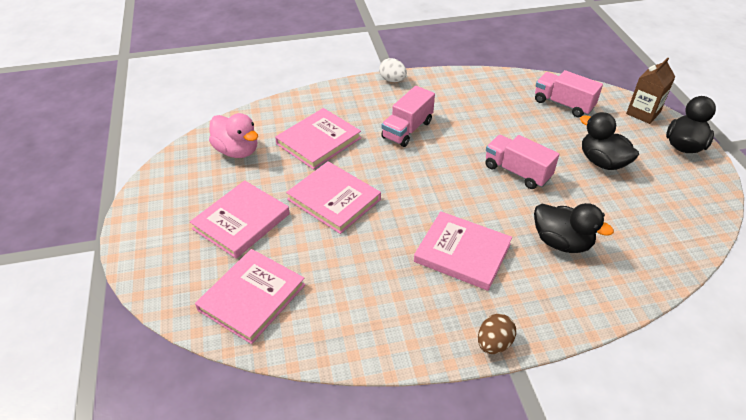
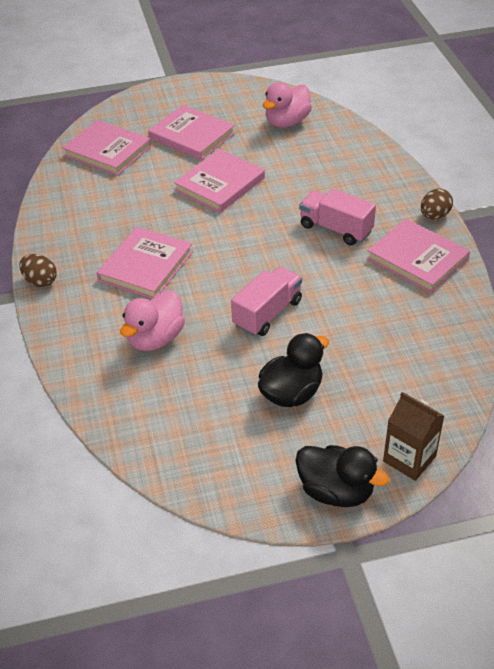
camera: 90 degrees right, 0 degrees up
(318, 141) = (308, 169): pink book -> pink book (417, 259)
(392, 80) = (434, 216): white egg -> brown egg
(561, 242) = (155, 338): black duck -> pink duck
(563, 104) = (414, 371): pink truck -> none

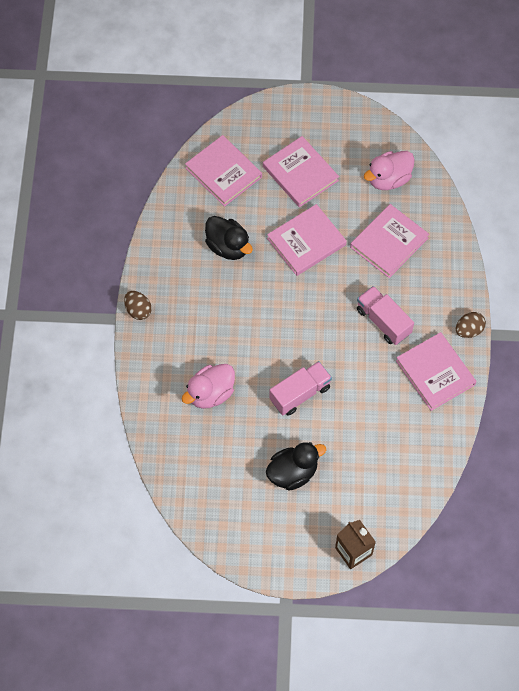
camera: 15 degrees right, 20 degrees up
(146, 266) = (222, 318): pink book -> pink book (389, 242)
(336, 491) = (295, 561): black duck -> black duck (228, 246)

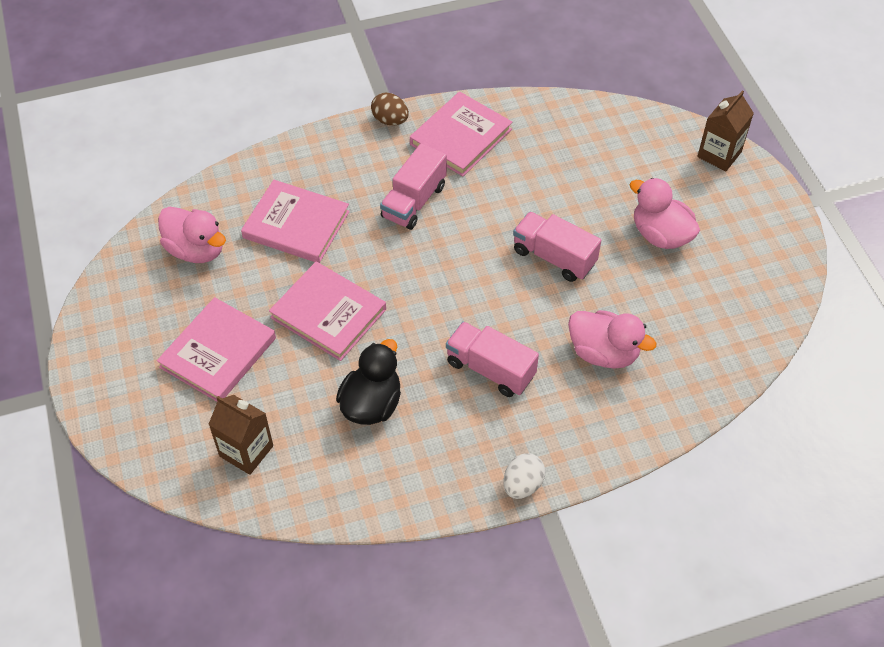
camera: 110 degrees left, 10 degrees down
(138, 310) = (522, 485): brown egg -> white egg
(223, 172) = (246, 451): pink book -> brown carton
(226, 321) = (490, 369): none -> pink truck
(293, 473) = (660, 235): black duck -> pink duck

